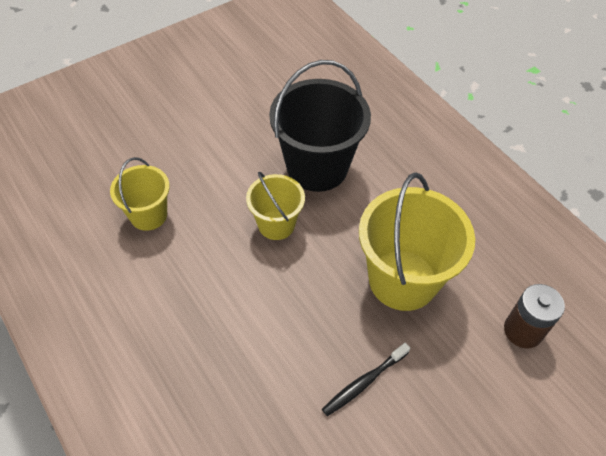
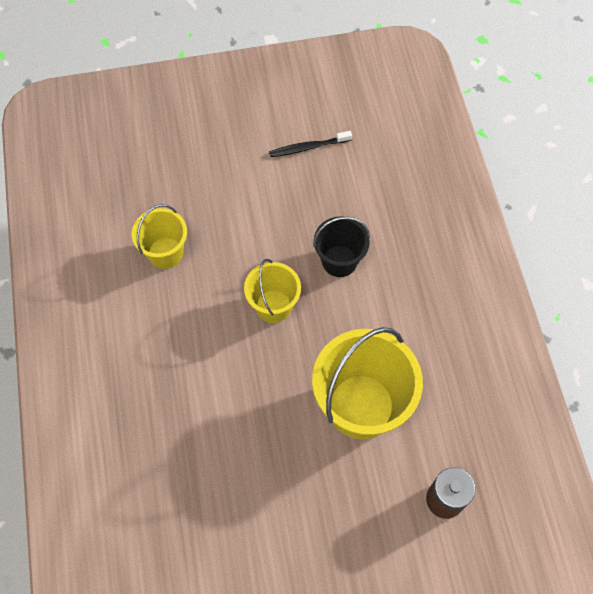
camera: 25 degrees right, 10 degrees up
(317, 167) = (339, 261): black bucket -> black bucket, size x0.57
(364, 382) = (278, 484): black toothbrush -> black toothbrush (308, 147)

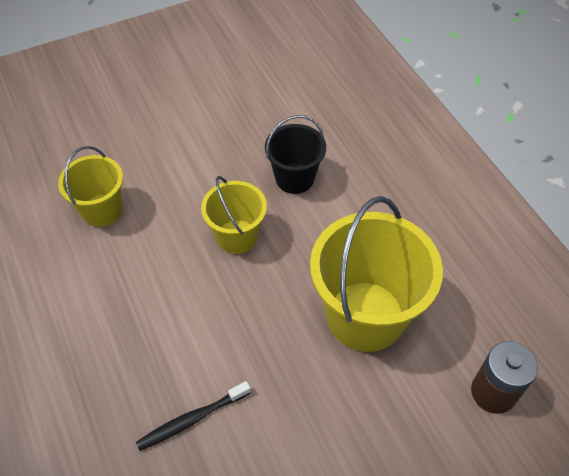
camera: 15 degrees left, 10 degrees down
(308, 147) = (230, 84): black toothbrush -> black toothbrush (192, 419)

